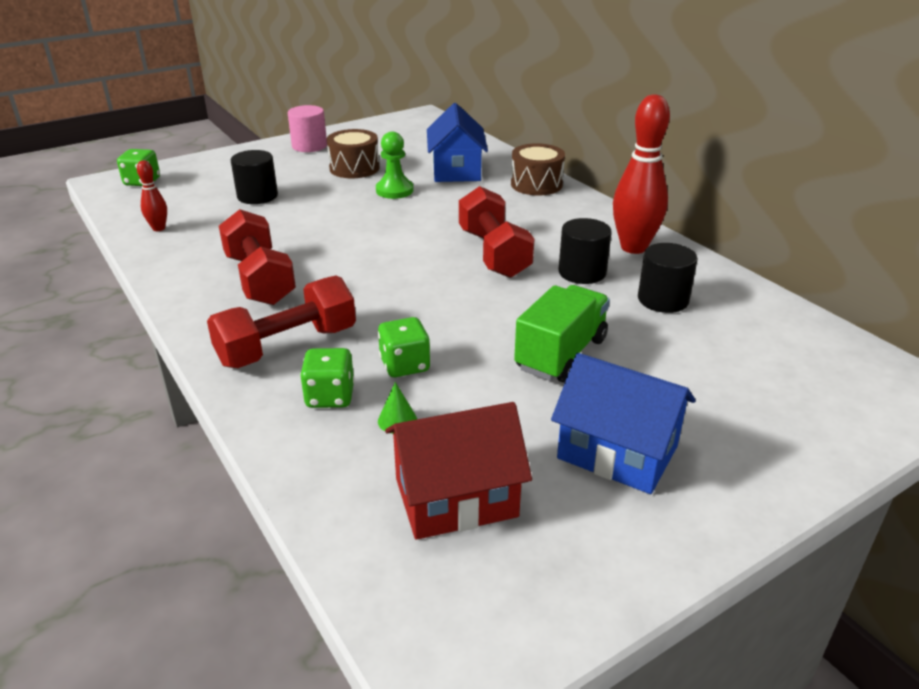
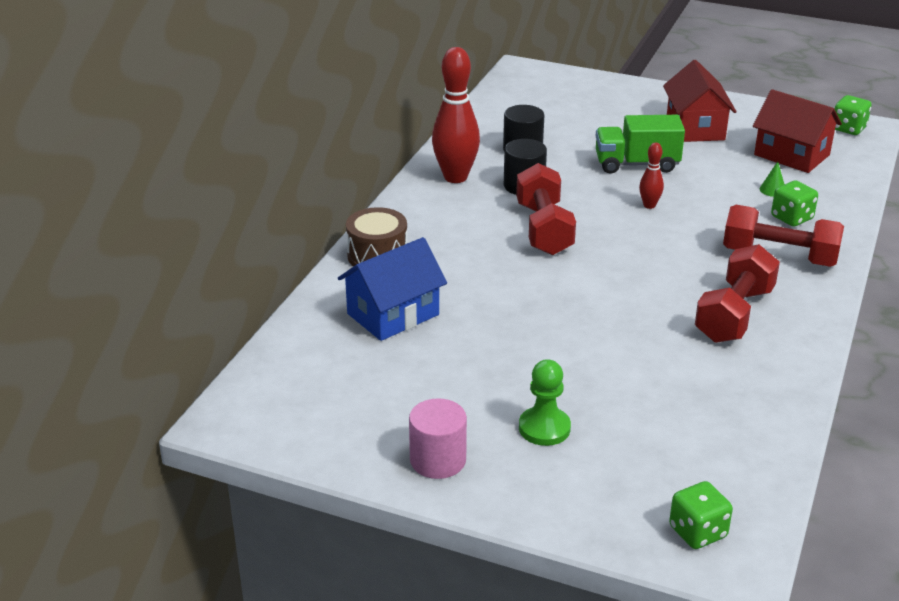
camera: 125 degrees left, 0 degrees up
(159, 228) = (755, 430): red bowling pin -> red bowling pin (649, 205)
(257, 196) = (612, 412): black cylinder -> none
(354, 168) = (464, 385): brown drum -> none
(394, 190) = (489, 329): green pawn -> green pawn (544, 428)
(405, 365) = (727, 207): green dice -> green dice (848, 129)
(493, 253) = (544, 229): red dumbbell -> red dumbbell turned 45 degrees counterclockwise
(617, 452) = (695, 128): blue house -> red house

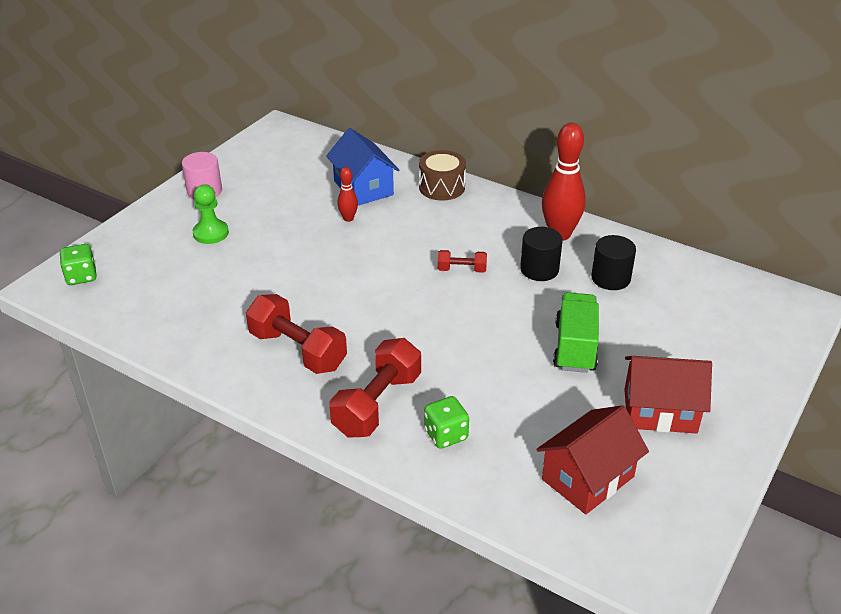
camera: 100 degrees right, 5 degrees up
(544, 229) = (462, 270): red dumbbell -> red dumbbell, size x0.51
(649, 205) = (490, 339): red bowling pin -> red bowling pin (348, 218)
(772, 190) = (507, 437): green cone -> none
(848, 129) = (659, 560): green dice -> none

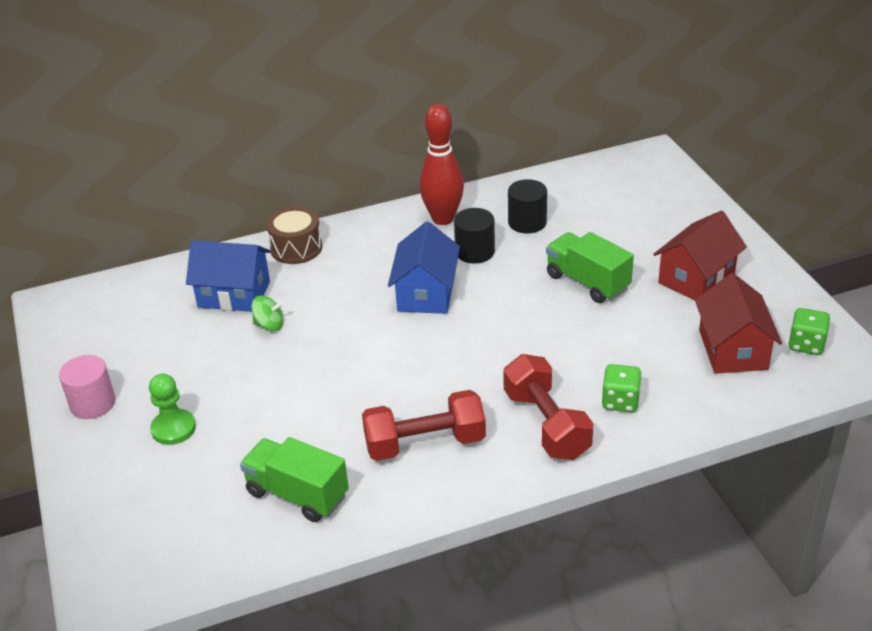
camera: 50 degrees left, 0 degrees up
(81, 276) = (124, 561): green dice -> green dice (806, 344)
(195, 316) = (297, 494): none -> green truck
(348, 218) = (269, 325): red bowling pin -> green spinning top
(462, 270) = (426, 293): red dumbbell -> blue house

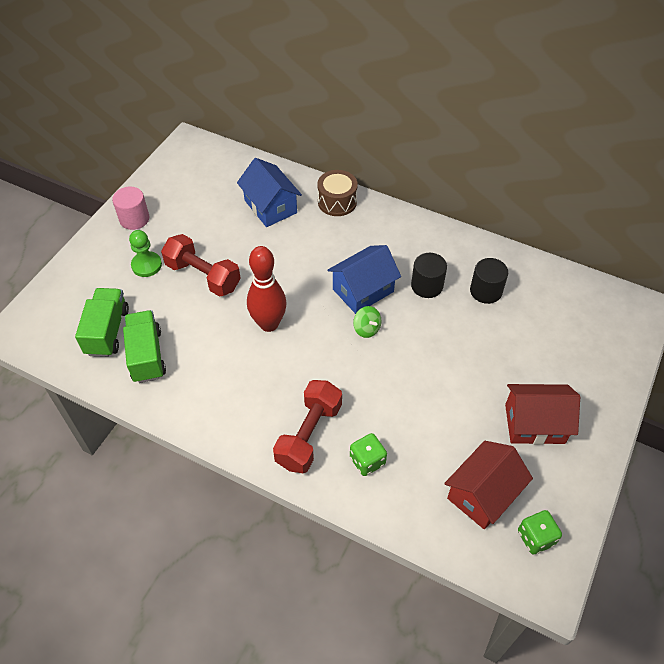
camera: 45 degrees right, 15 degrees up
(269, 325) = (262, 241): green spinning top -> green spinning top (366, 329)
(425, 443) = (237, 385): red dumbbell -> red dumbbell (203, 276)
(443, 218) = (440, 247): red bowling pin -> red bowling pin (269, 324)
(587, 282) = (462, 365): green truck -> green truck (107, 331)

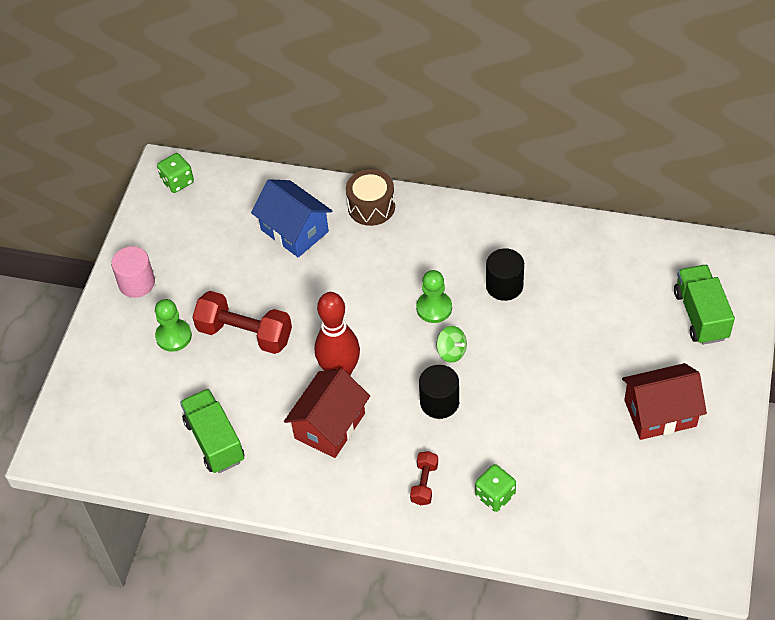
camera: 10 degrees left, 0 degrees up
(107, 331) = (158, 424): green truck -> green truck (700, 315)
(309, 435) = (424, 483): red dumbbell -> red dumbbell, size x0.51
(363, 290) = (434, 308): blue house -> green pawn
(483, 494) = (624, 499): red house -> red house (330, 426)
(486, 291) = (571, 277): black cylinder -> black cylinder (439, 402)
(535, 537) = (688, 529): green dice -> green dice (177, 182)

